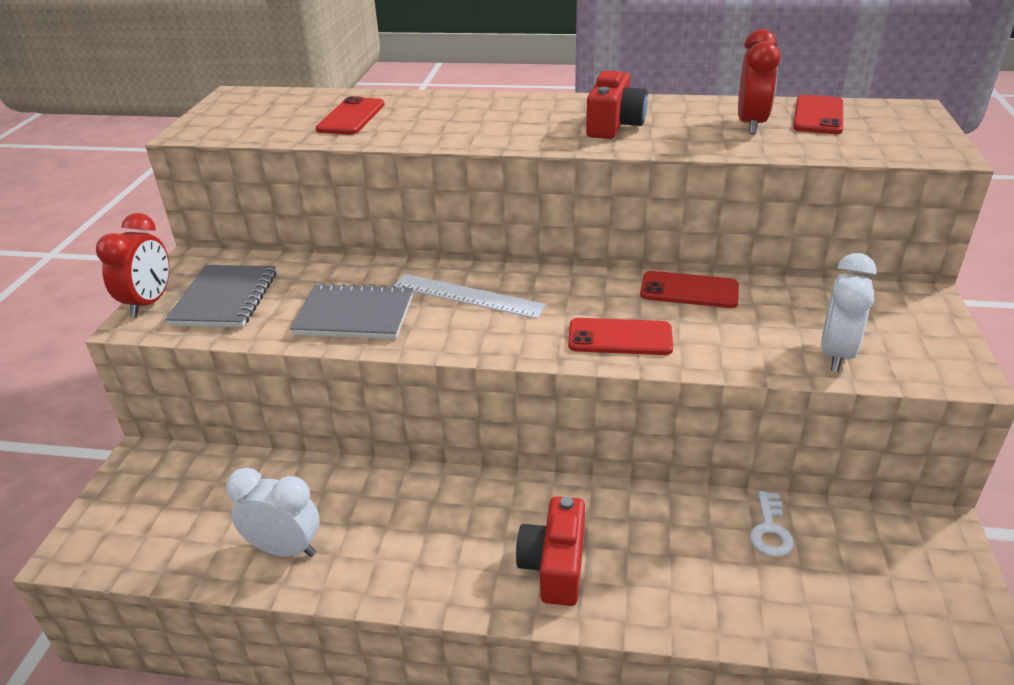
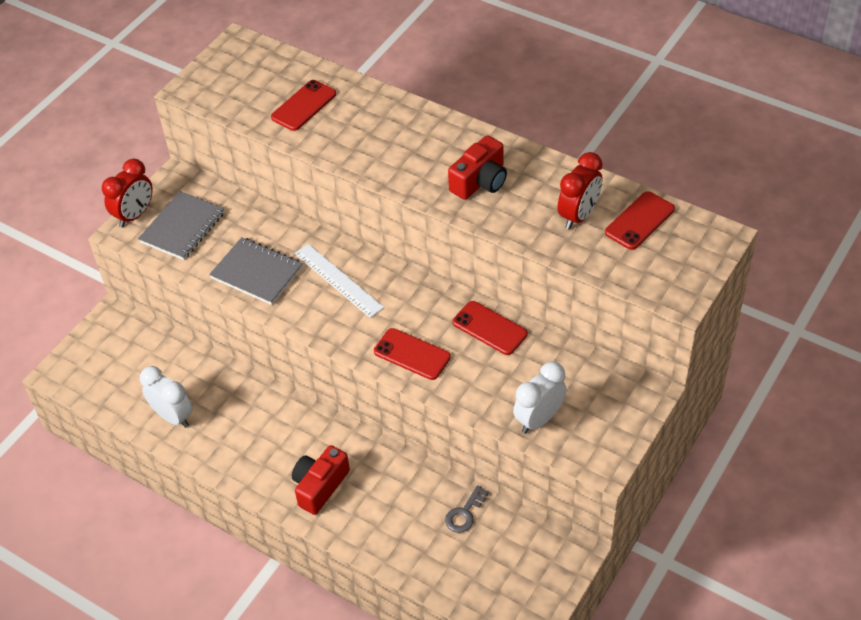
camera: 25 degrees right, 15 degrees up
(770, 530) = (464, 513): white key -> grey key

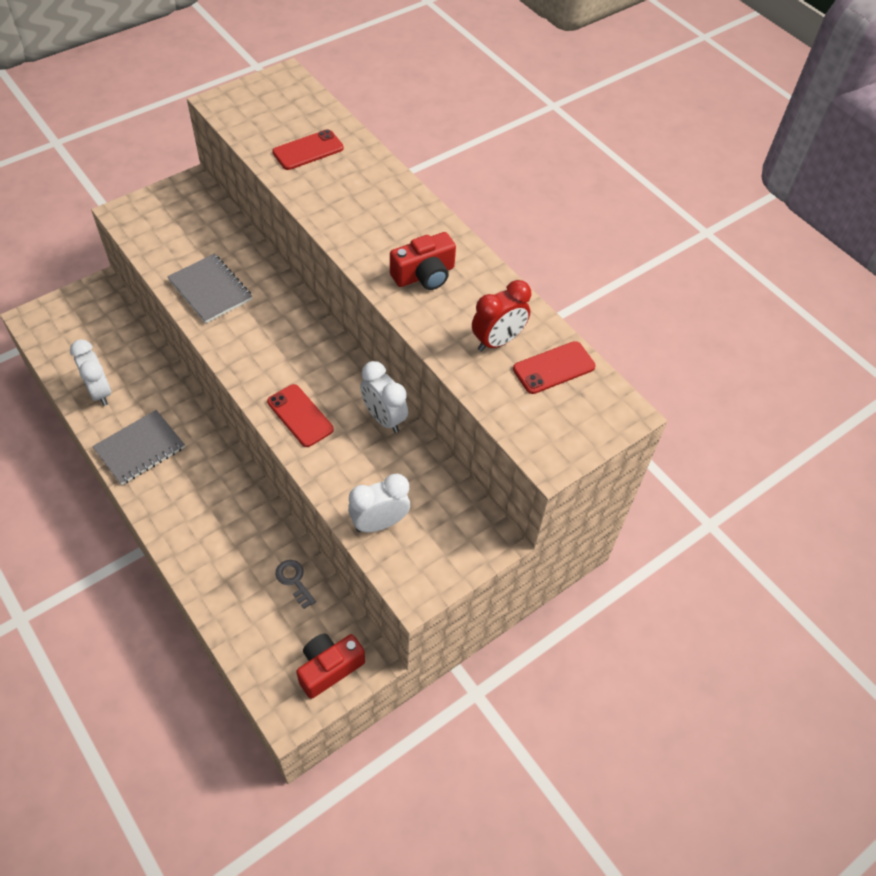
camera: 15 degrees right, 5 degrees up
(135, 215) = (140, 203): red clock -> none
(183, 227) = (173, 228): grey notebook -> grey notebook (140, 449)
(320, 486) = (184, 503): red camera -> red camera (329, 668)
(338, 280) = (276, 323): white ruler -> none
(464, 513) = (294, 580): grey key -> grey key turned 90 degrees clockwise
(489, 328) = (384, 418): red phone -> white clock

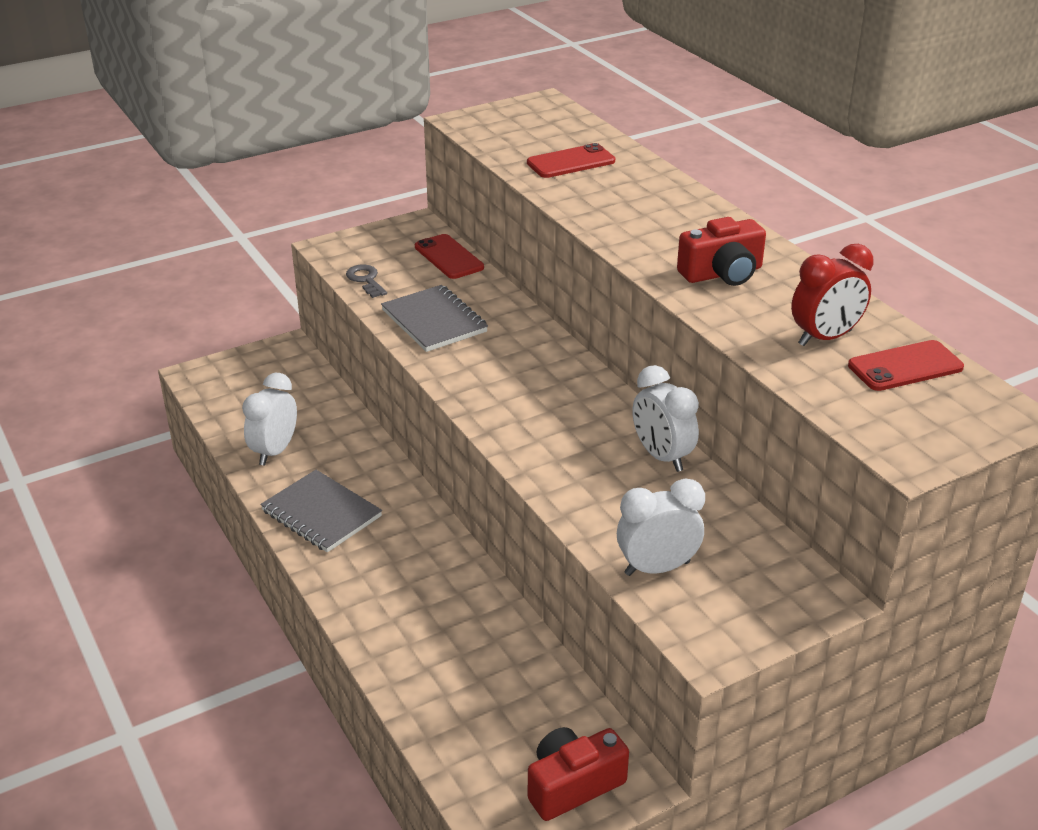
camera: 10 degrees right, 20 degrees down
(100, 392) = (274, 451): white clock -> white clock turned 135 degrees counterclockwise
(140, 449) = (321, 514): grey notebook -> grey notebook turned 75 degrees clockwise
(294, 580) = (524, 674): grey key -> grey key (366, 280)
(300, 416) = (547, 448): red phone -> red phone (449, 257)

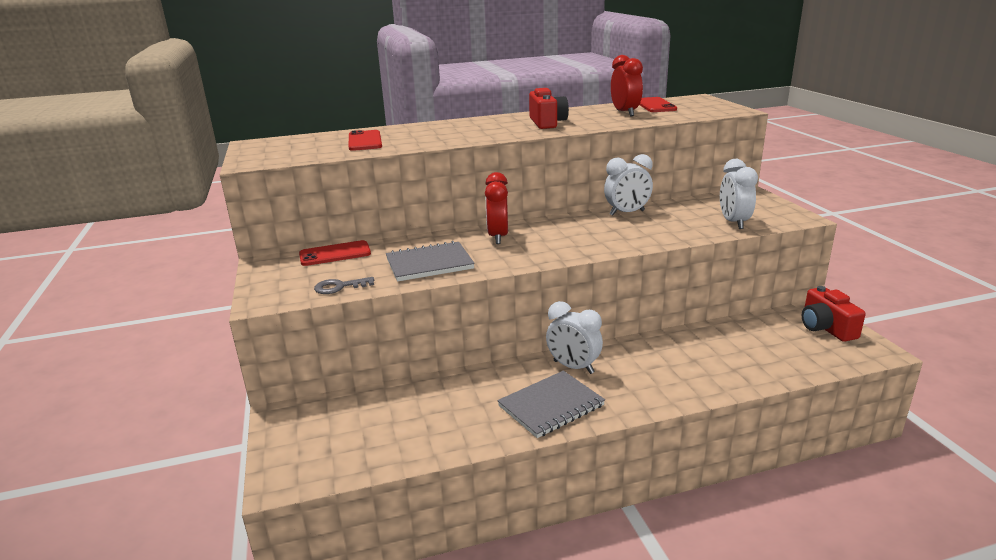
camera: 75 degrees left, 10 degrees down
(274, 451) = (450, 429): white clock -> white clock (573, 367)
(529, 355) = (498, 237): none -> red clock

